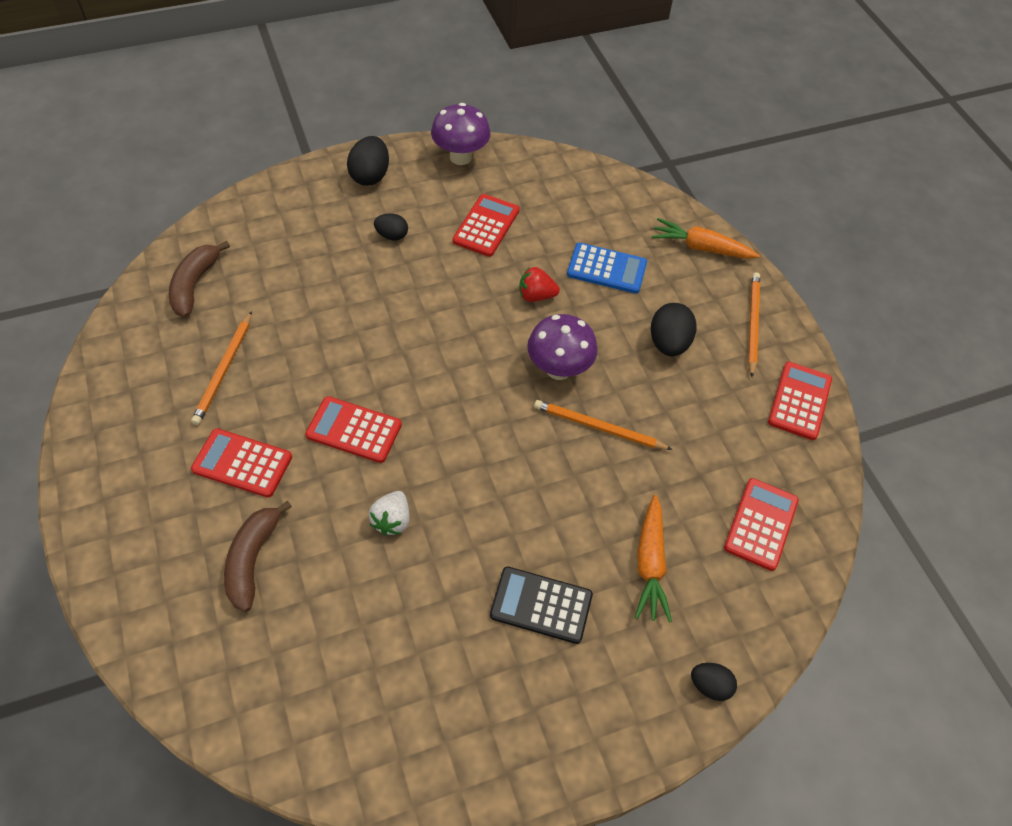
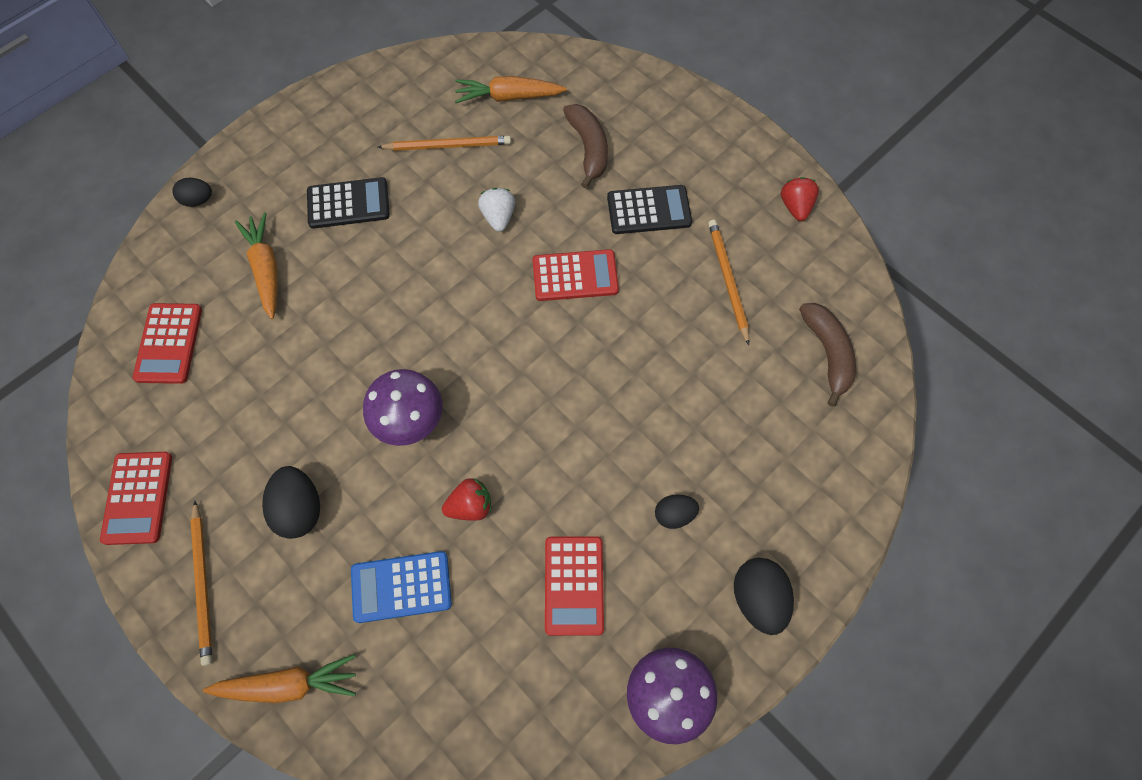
camera: 160 degrees right, 10 degrees up
(106, 408) = (795, 207): none -> red strawberry
(242, 463) = (649, 210): red calculator -> black calculator
(297, 673) = (508, 97): none -> orange carrot
(598, 427) = (348, 375): orange pencil -> orange pencil (448, 146)

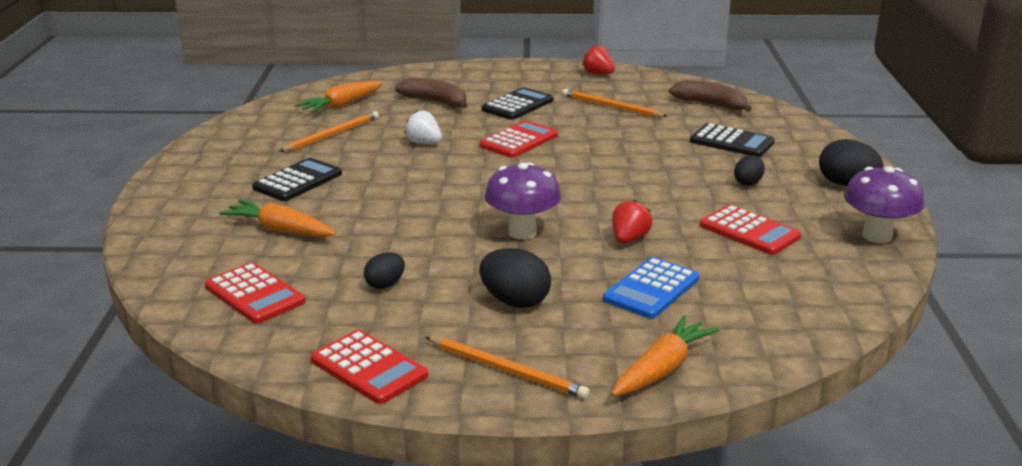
camera: 45 degrees left, 40 degrees down
(198, 200) = (155, 230): black egg -> black egg (385, 285)
(754, 436) = (731, 142): none -> black calculator

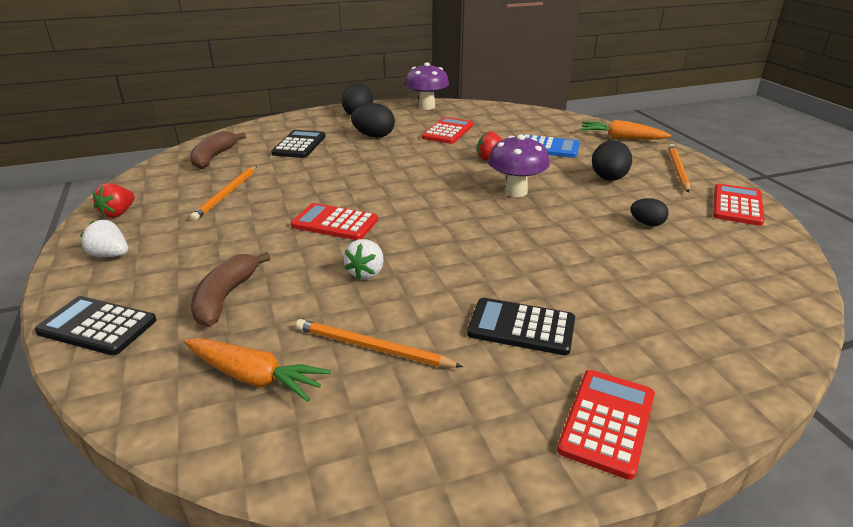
camera: 110 degrees left, 5 degrees up
(254, 294) = (733, 274): red calculator -> red calculator (607, 422)
(280, 230) = (629, 299): orange carrot -> none
(517, 105) = (230, 241): black calculator -> black calculator (97, 326)
(526, 73) = (110, 255): none -> white strawberry
(748, 183) = (374, 136): black egg -> black egg, size x1.62

